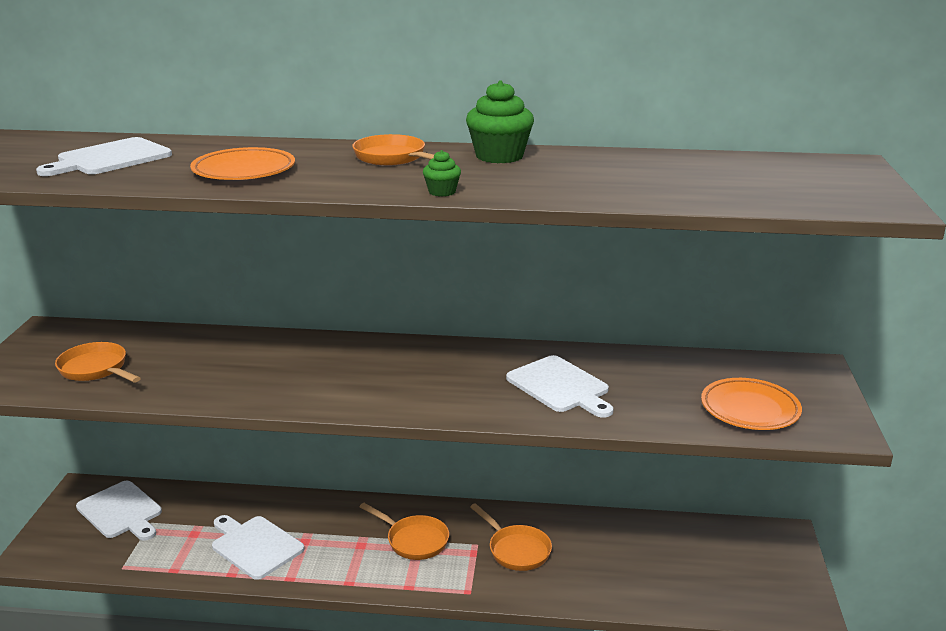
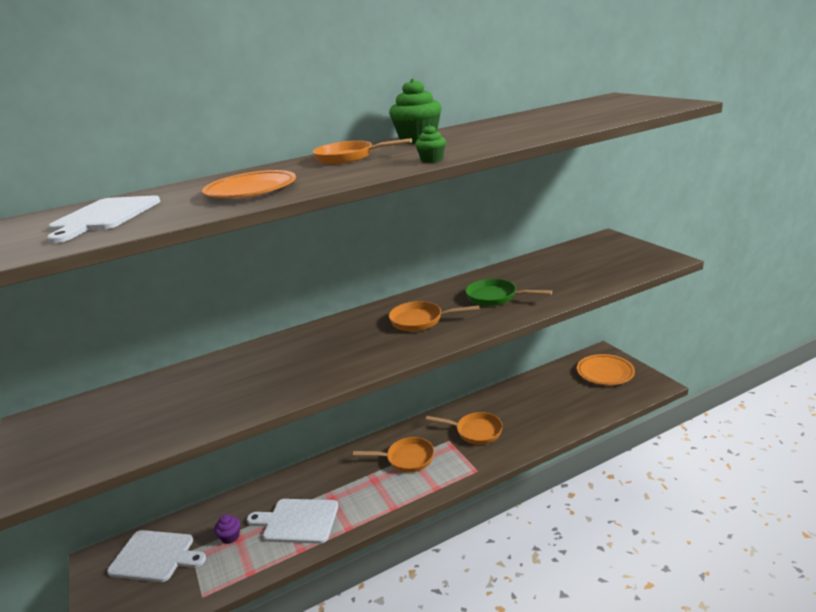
camera: 30 degrees left, 0 degrees up
(96, 369) = (129, 428): orange pan -> orange pan (420, 321)
(190, 528) = (230, 537): none -> purple cupcake
(560, 386) = (495, 297): white cutting board -> green pan
(750, 409) = (610, 268): orange plate -> orange plate (605, 373)

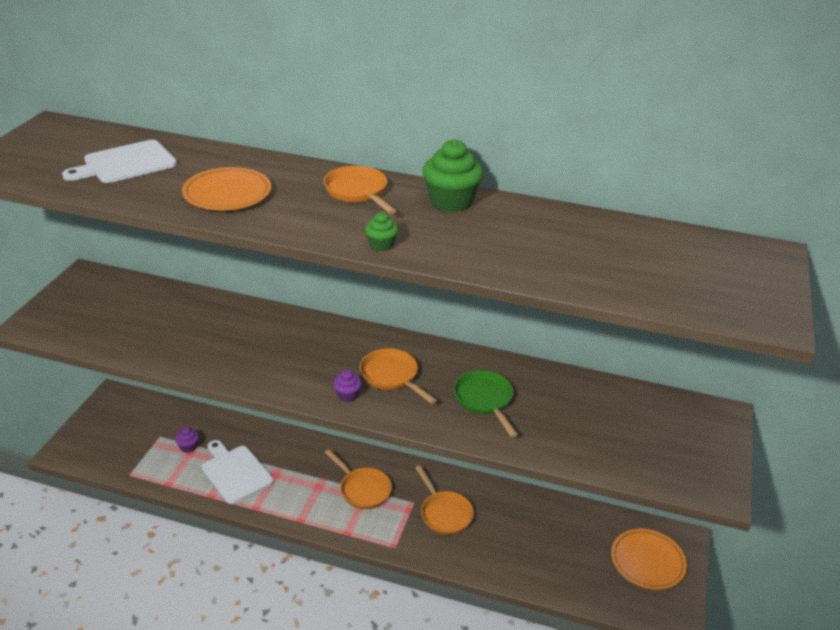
camera: 40 degrees right, 10 degrees up
(155, 556) = (139, 422): white cutting board -> none
(412, 344) = (347, 395): none -> purple cupcake

